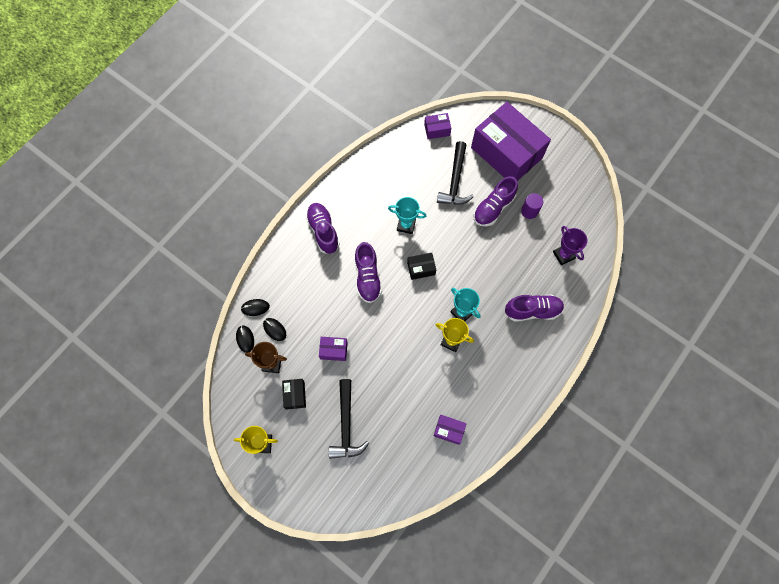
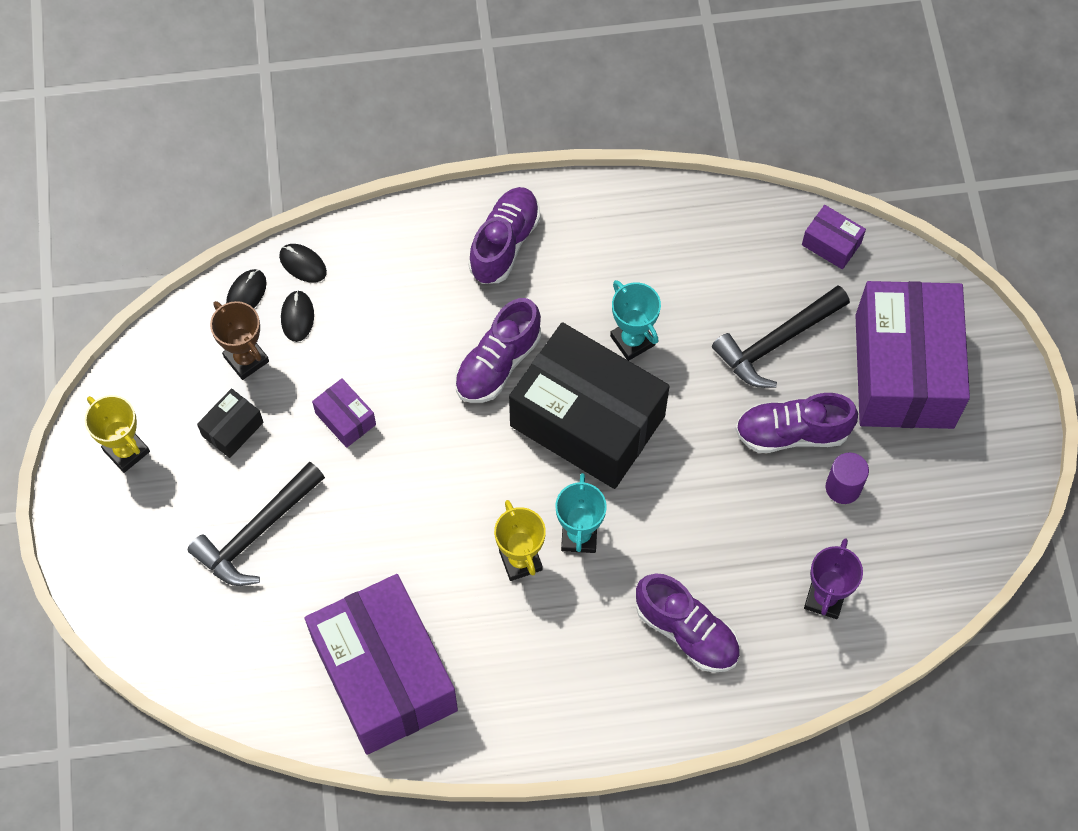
camera: 45 degrees right, 5 degrees down
(421, 268) = (587, 421): black box -> black box, size x2.48
(449, 430) = (384, 675): purple box -> purple box, size x2.48

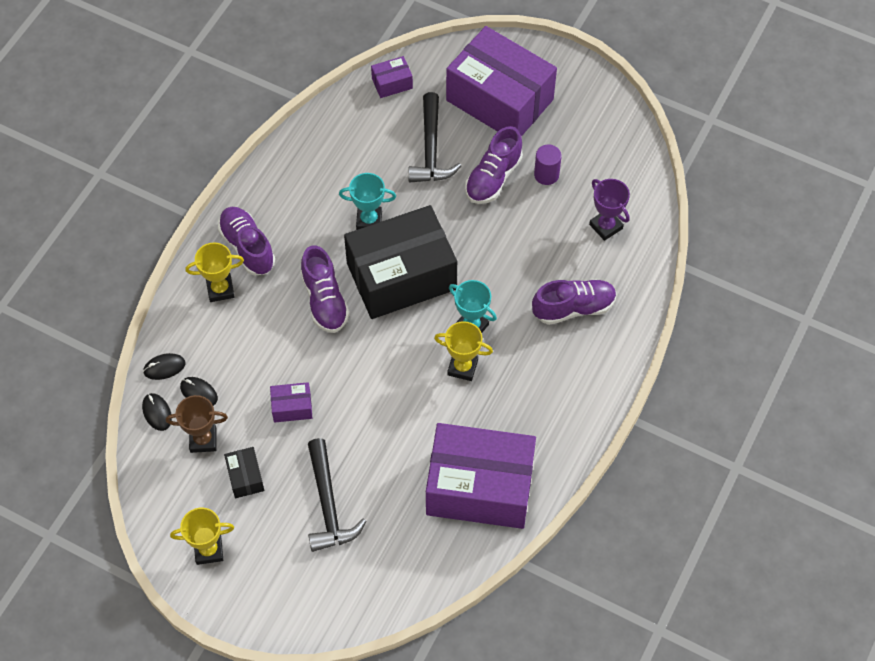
camera: 55 degrees left, 5 degrees down
(434, 253) = (220, 289): none -> yellow trophy

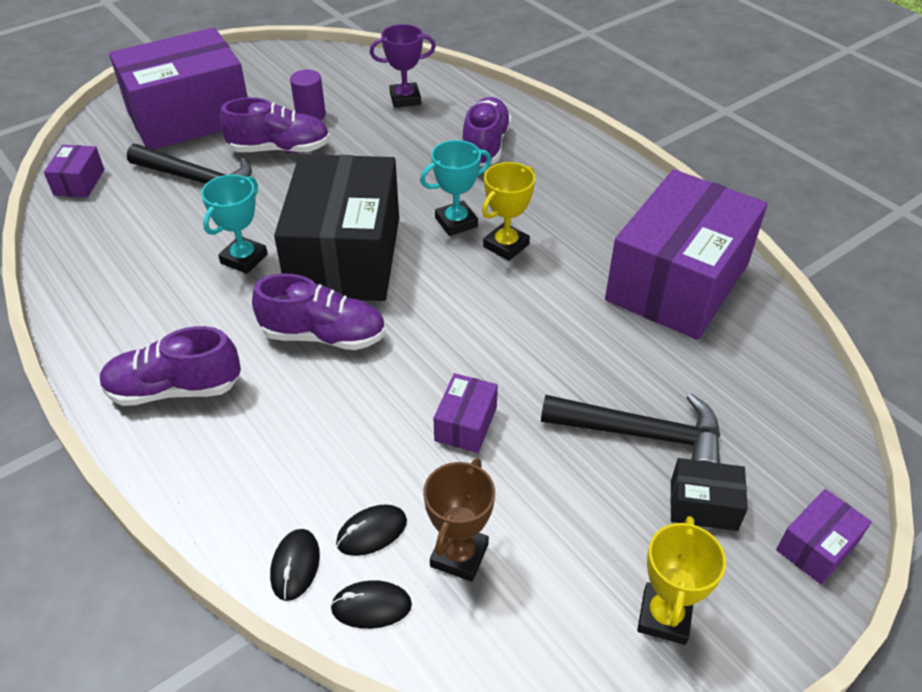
camera: 65 degrees left, 15 degrees down
(220, 289) = (215, 444): yellow trophy -> none
(245, 477) = (552, 520): black box -> black box (703, 505)
(287, 618) = (816, 546): none -> purple box
(493, 178) = (279, 149): purple shoe -> purple shoe turned 60 degrees counterclockwise

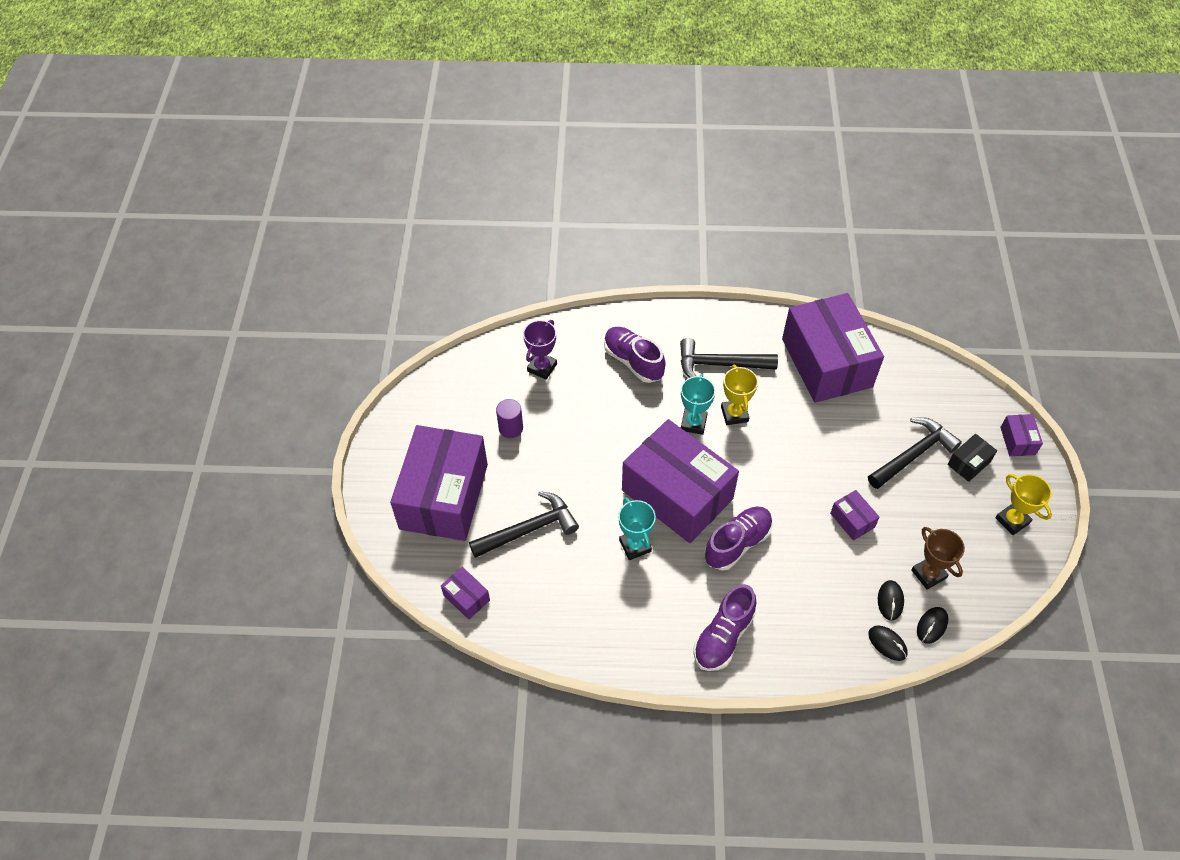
camera: 50 degrees left, 10 degrees up
(279, 149) = (535, 467): purple shoe -> none
(345, 256) = (677, 494): black box -> purple box
(560, 203) = (720, 364): none -> black hammer

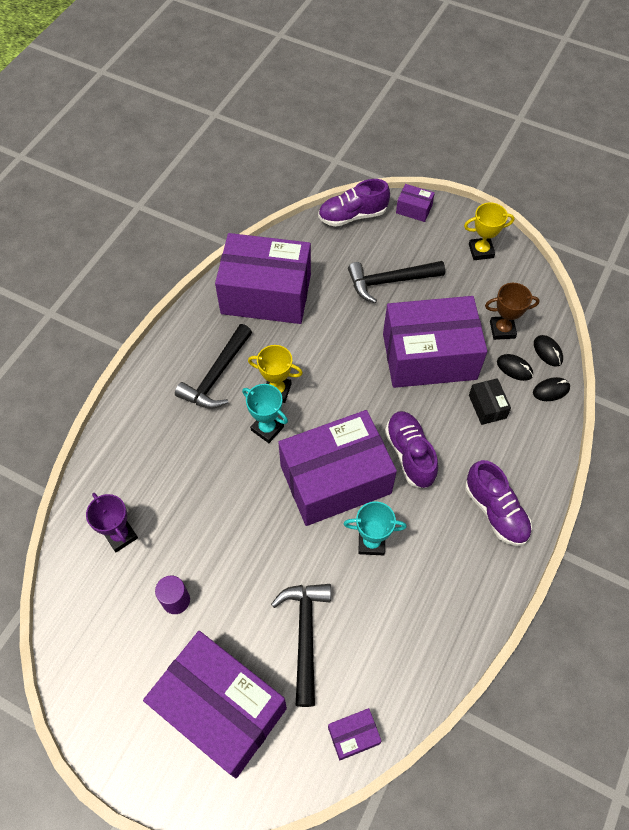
camera: 65 degrees left, 5 degrees up
(633, 361) = (167, 446): purple shoe -> purple shoe (352, 216)
(852, 520) = (429, 356): purple box -> purple box, size x2.48
(913, 454) = (390, 281): black hammer -> black hammer turned 90 degrees counterclockwise
(969, 463) = (417, 250): black box -> black box (487, 406)

